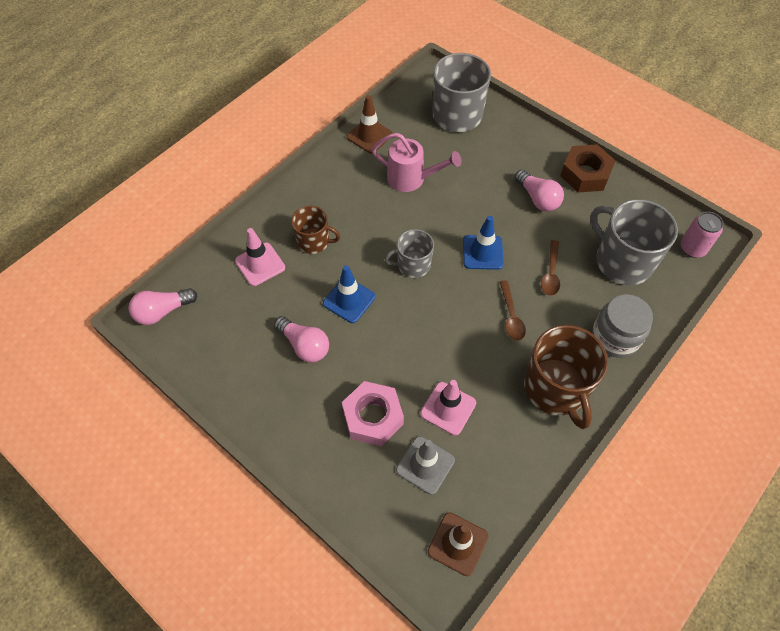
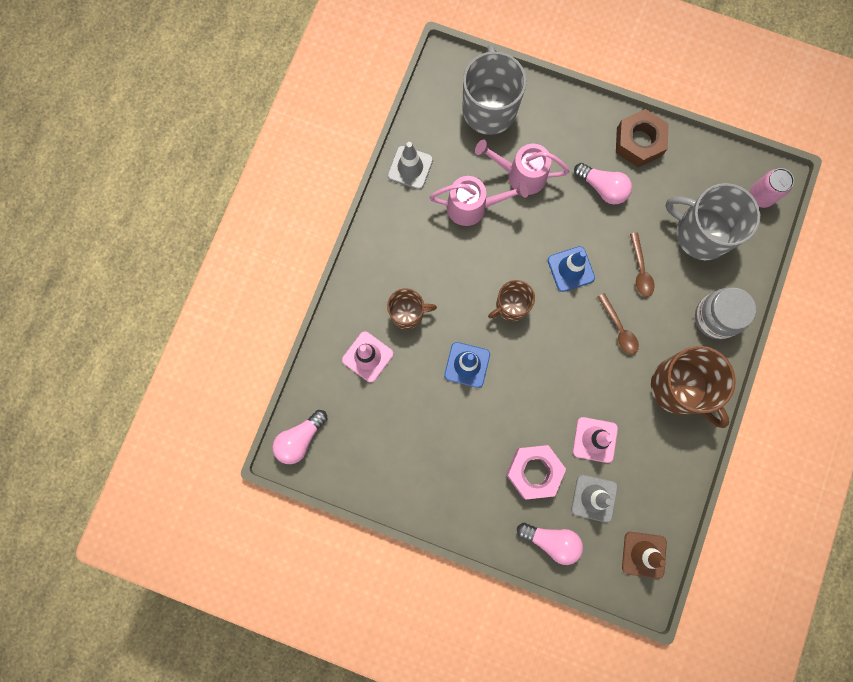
camera: 20 degrees left, 20 degrees up
(304, 345) = (446, 425): pink light bulb -> pink light bulb (551, 540)
(369, 136) = (410, 167): brown traffic cone -> grey traffic cone
(413, 265) = (511, 306): grey mug -> brown mug
(465, 167) = (520, 174): none -> pink watering can

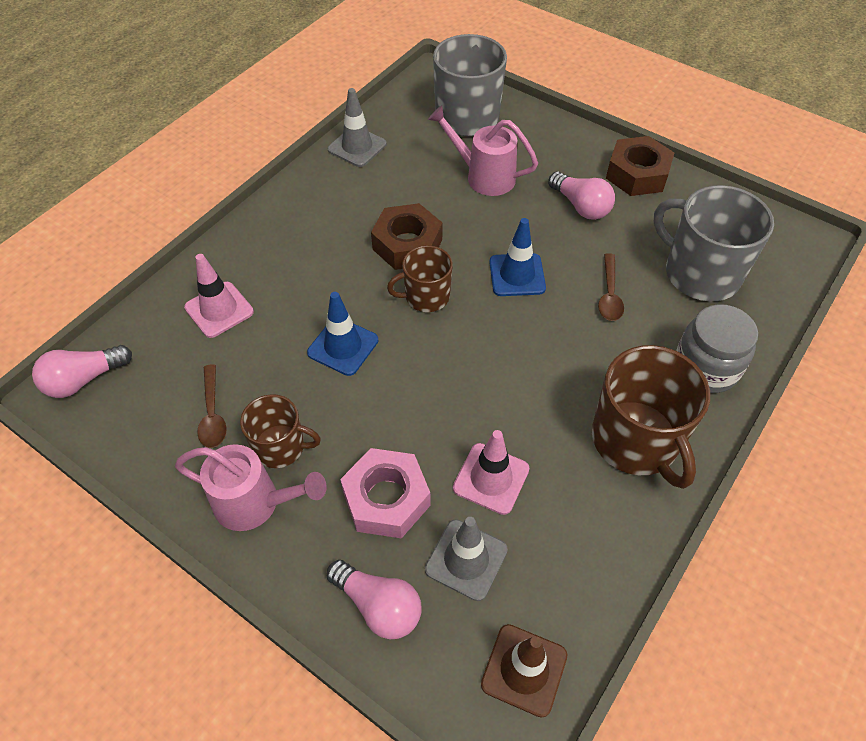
camera: 15 degrees right, 25 degrees down
(407, 313) = (291, 276): brown mug -> brown mug (280, 447)
(473, 207) = (416, 193): pink watering can -> pink watering can (256, 503)
(482, 260) = (407, 244): none -> brown nut
(619, 329) = (564, 351): brown spoon -> brown spoon (212, 414)
(760, 196) = (787, 252): pink can -> none

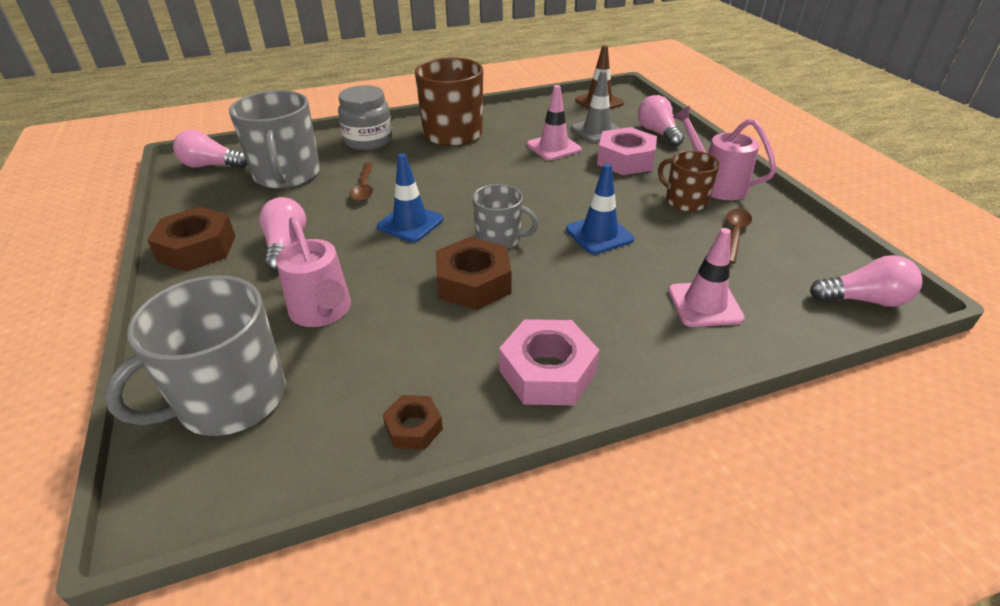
camera: 145 degrees left, 15 degrees down
(305, 207) = (547, 372): none -> pink nut
(357, 147) = (413, 428): grey traffic cone -> brown nut
(426, 296) = (499, 239): brown mug -> grey mug
(609, 294) = (364, 188): brown spoon -> brown spoon turned 135 degrees clockwise
(783, 248) = (211, 165): none -> pink light bulb

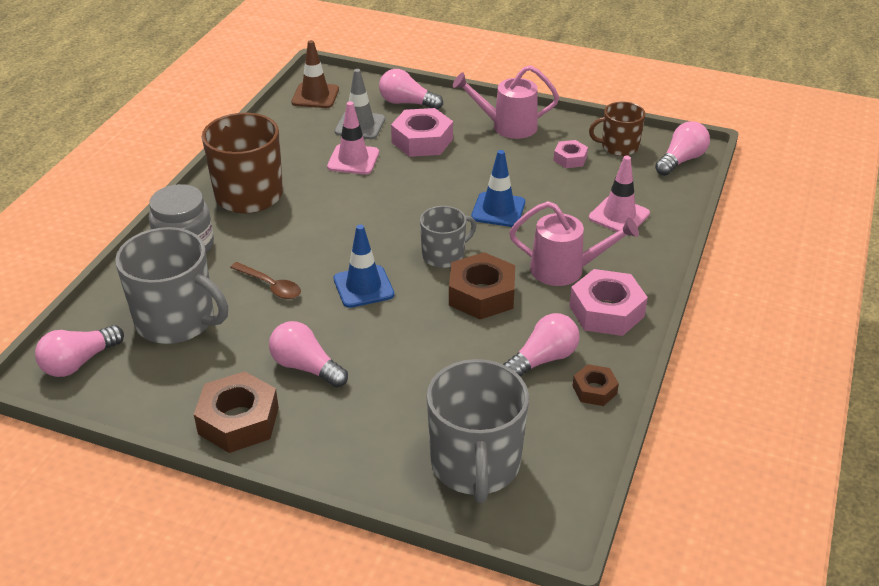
camera: 50 degrees left, 0 degrees up
(323, 312) = (427, 382): pink watering can -> pink watering can (566, 270)
(424, 366) = (543, 359): none -> pink light bulb
(685, 201) = (509, 151): brown mug -> brown mug (619, 146)
(734, 234) = (570, 159): brown spoon -> pink nut

